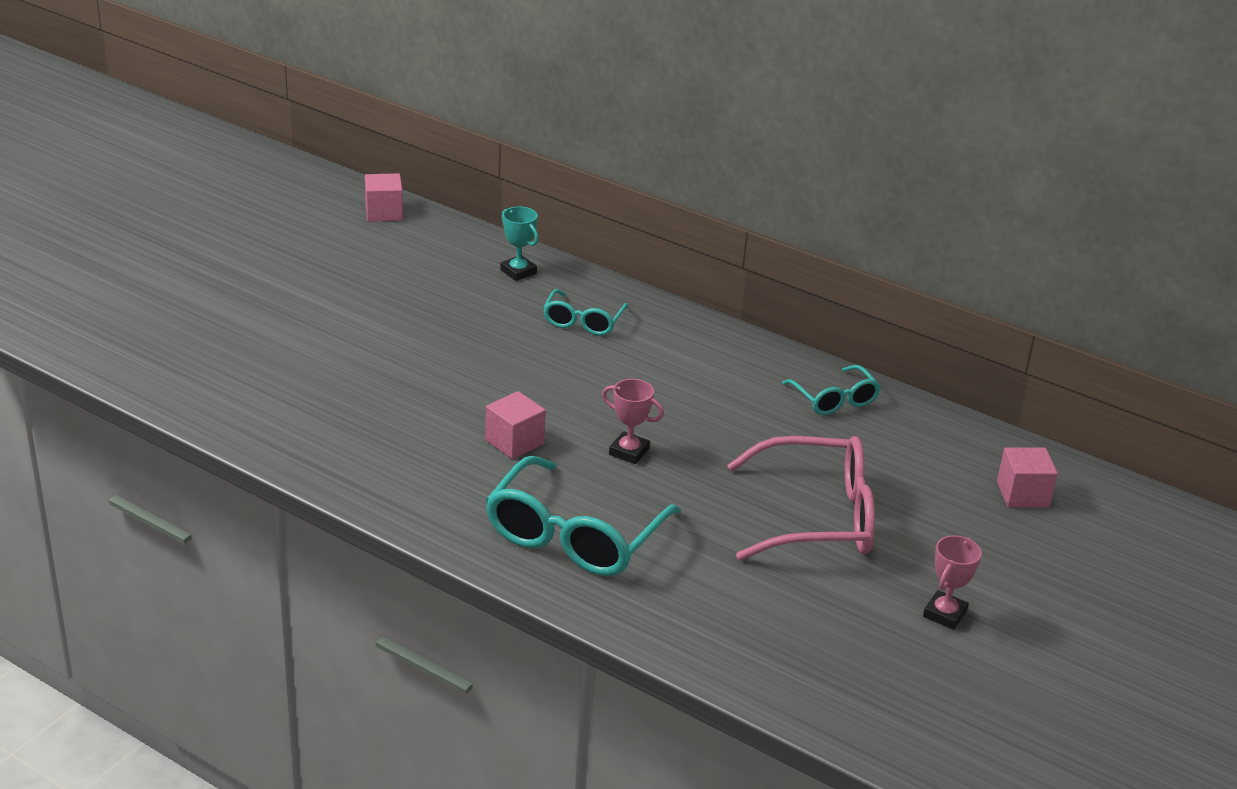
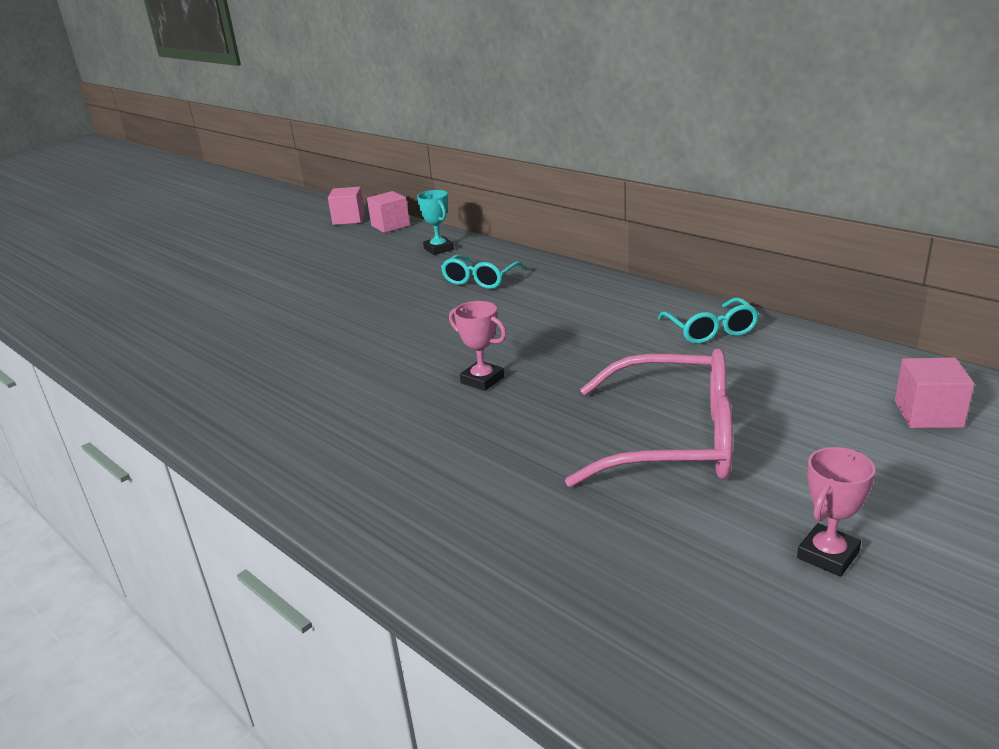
camera: 15 degrees right, 5 degrees down
(514, 442) = (371, 374): pink cube -> pink cube (390, 225)
(574, 537) = (390, 461): turquoise glasses -> none

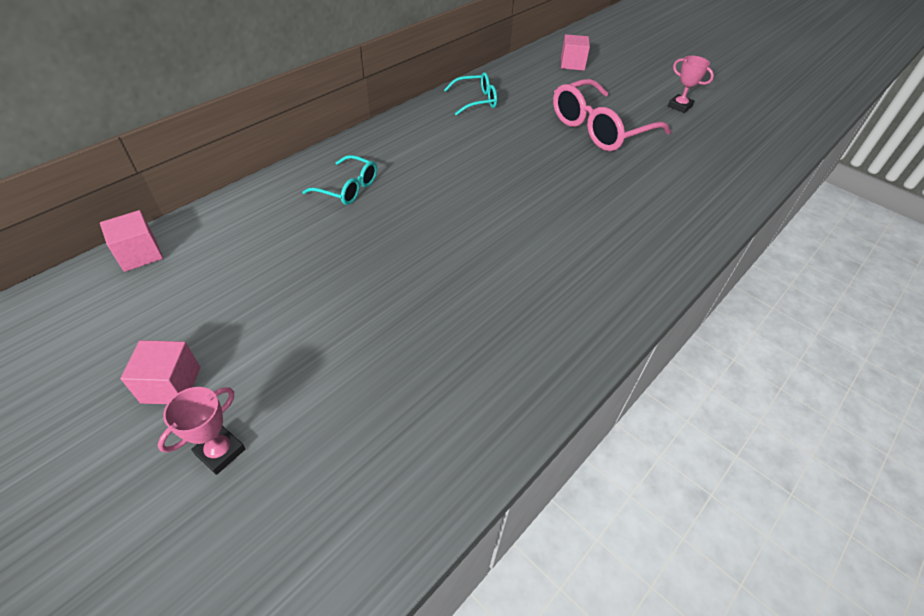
camera: 95 degrees left, 20 degrees up
(349, 219) = (74, 297): pink cube -> pink cube (171, 385)
(438, 249) = (251, 214): turquoise trophy -> none
(482, 380) = (529, 191): pink trophy -> pink trophy (220, 451)
(674, 440) = (599, 129): pink glasses -> pink glasses turned 135 degrees counterclockwise

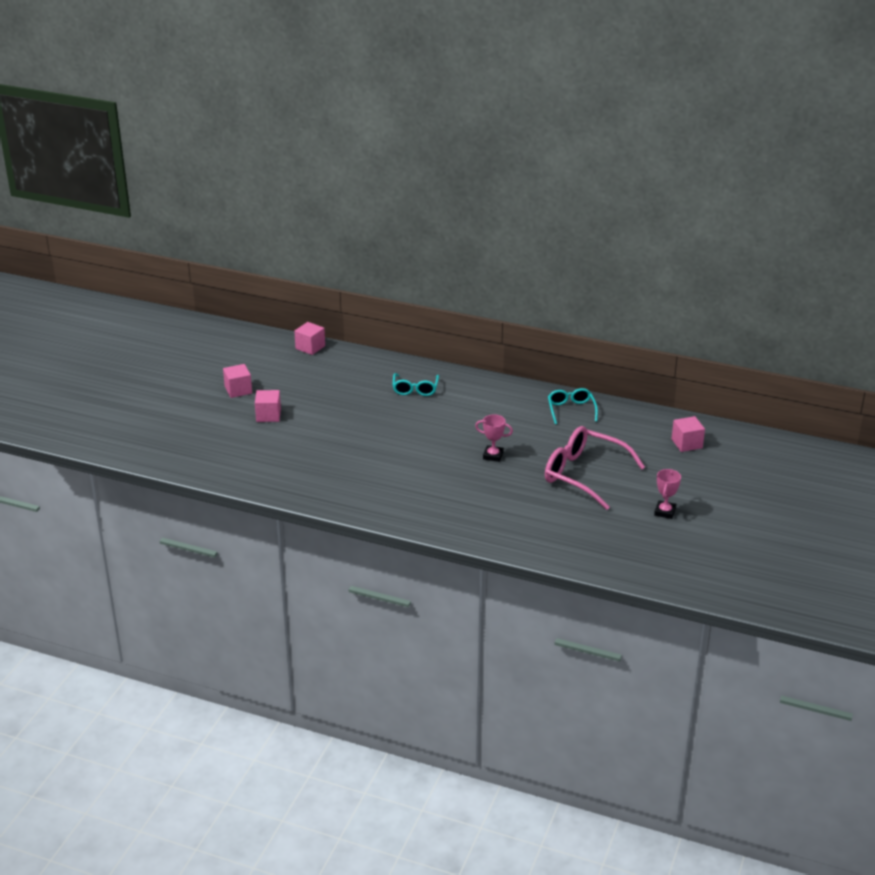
camera: 70 degrees right, 15 degrees down
(220, 451) = (213, 415): pink trophy -> pink trophy (493, 456)
(287, 363) = (268, 415): none -> pink cube
(476, 101) = (571, 410): turquoise glasses -> turquoise glasses turned 150 degrees counterclockwise

